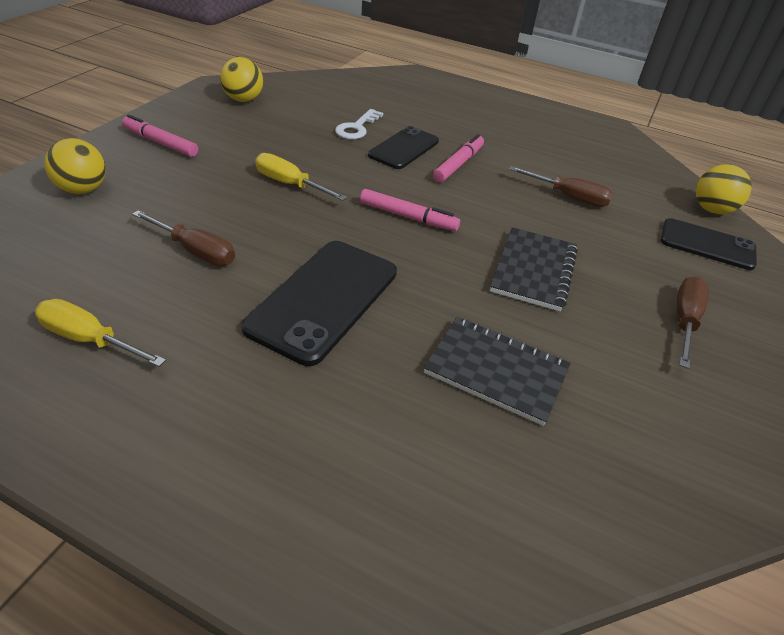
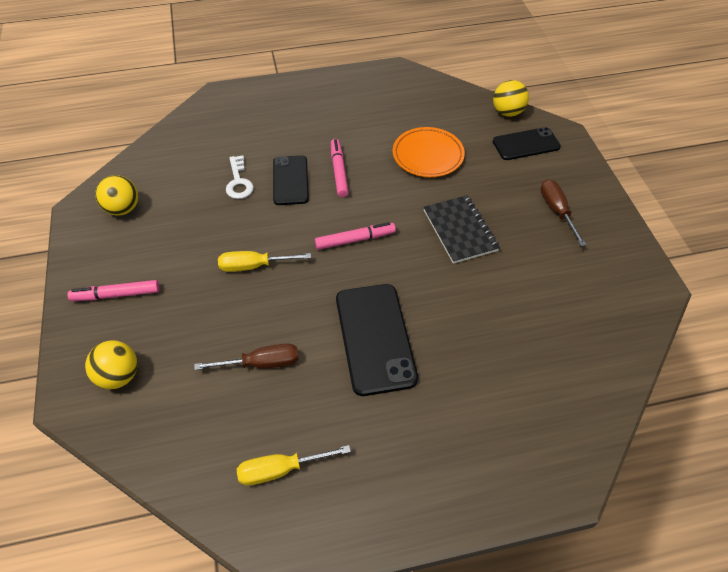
camera: 35 degrees left, 10 degrees up
(496, 371) = (503, 314): black notebook -> none
(569, 197) = (428, 155): brown screwdriver -> orange plate

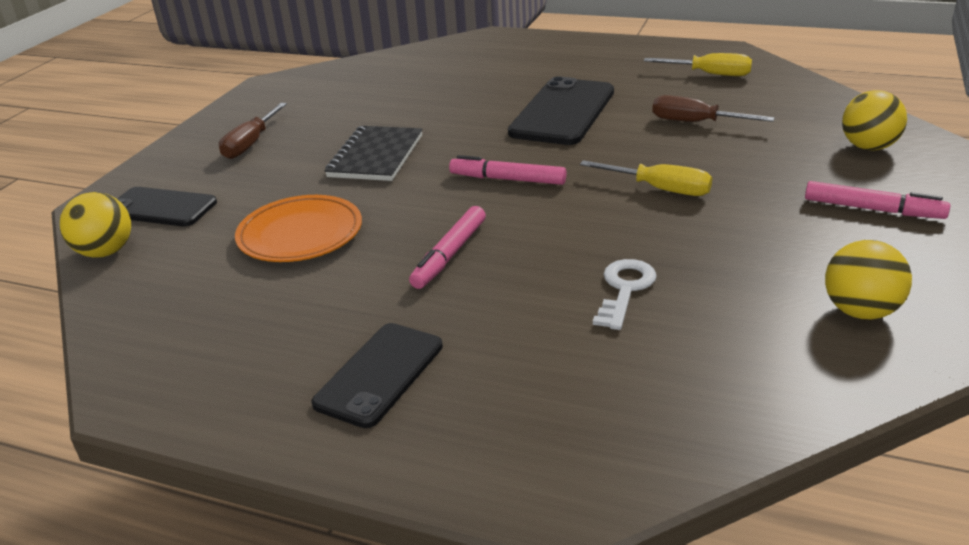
camera: 145 degrees left, 20 degrees down
(290, 180) = (536, 265): black phone -> black phone (380, 374)

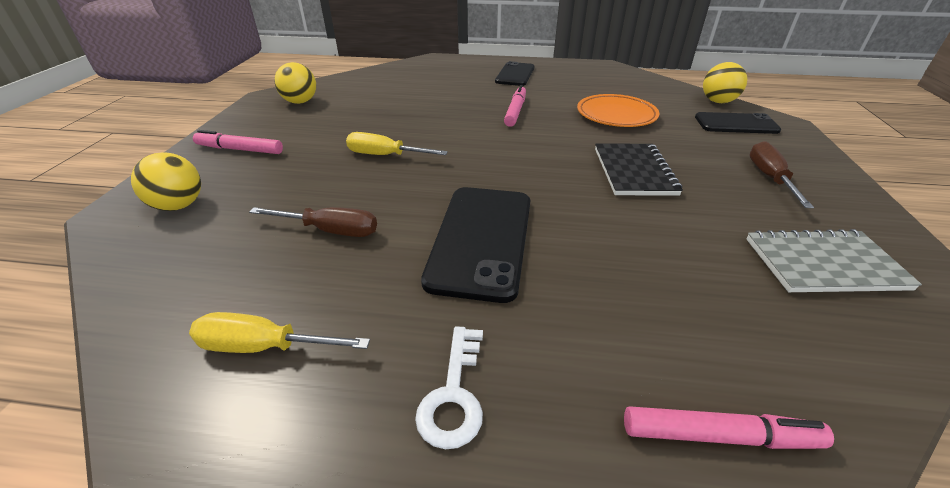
camera: 165 degrees right, 5 degrees up
(323, 92) = (824, 264): none -> grey notebook
(507, 179) = (505, 157): pink marker -> pink marker (719, 435)
(624, 289) = (414, 103): white key -> white key (454, 394)

